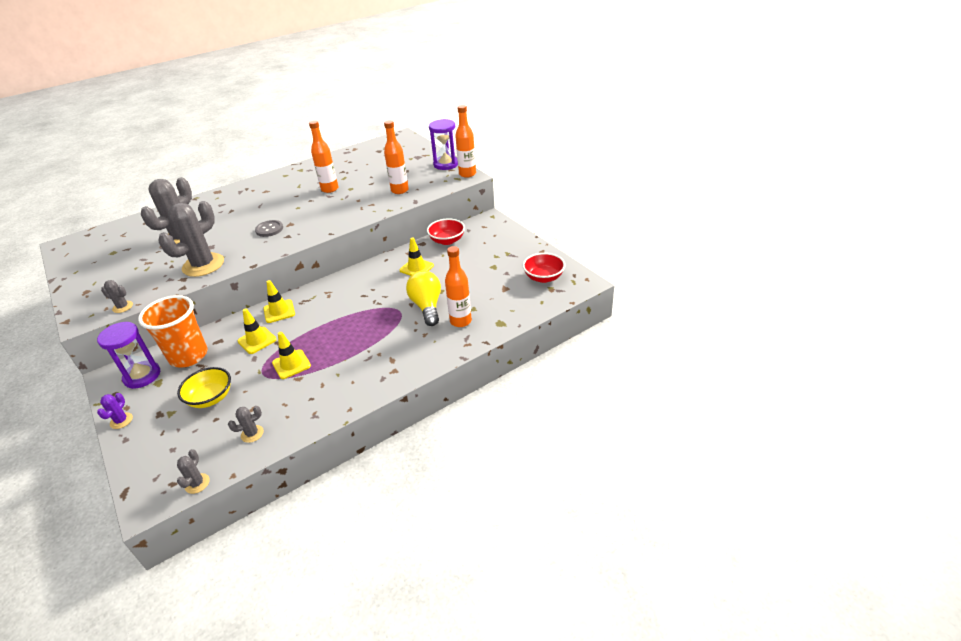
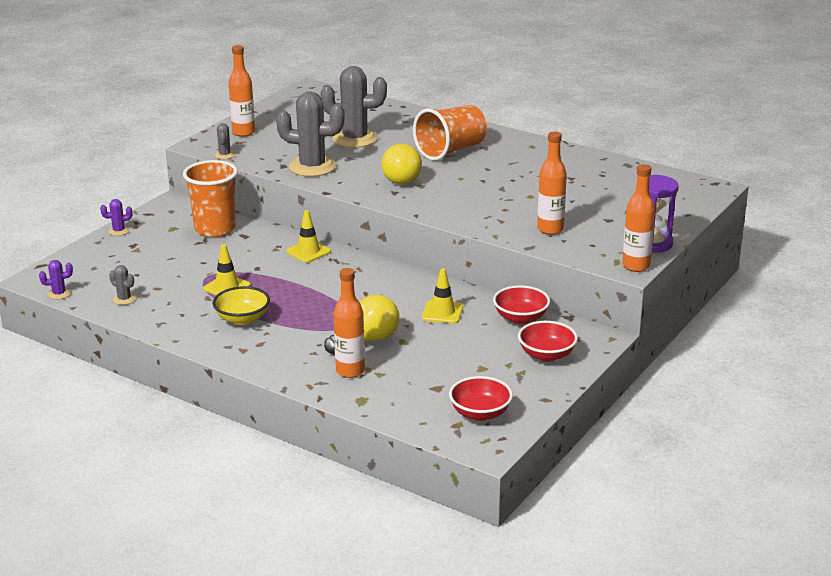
camera: 65 degrees right, 10 degrees down
(142, 376) = (178, 217): purple hourglass -> none
(197, 483) = (59, 294): grey cactus -> purple cactus
(211, 398) = (162, 262): yellow bowl -> yellow bowl (242, 319)
(254, 203) = (451, 150): none -> orange cup
(257, 340) = (255, 256): yellow traffic cone -> none
(269, 229) = (401, 177): grey button -> yellow light bulb
(330, 189) = (518, 184): orange bottle -> orange bottle (243, 132)
(495, 240) = (546, 355): none -> red bowl

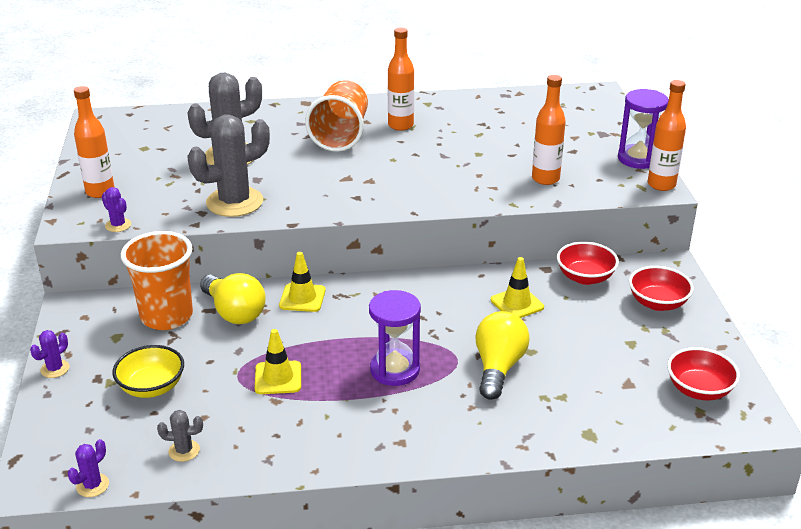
camera: 40 degrees left, 5 degrees up
(224, 155) = (118, 225): grey cactus -> purple cactus
(242, 319) = (348, 406): yellow bowl -> yellow bowl (152, 387)
(300, 313) = (395, 370): none -> purple hourglass
(350, 371) = (533, 408): orange bottle -> orange bottle (400, 125)
(401, 177) = (339, 179): yellow light bulb -> yellow light bulb (234, 312)

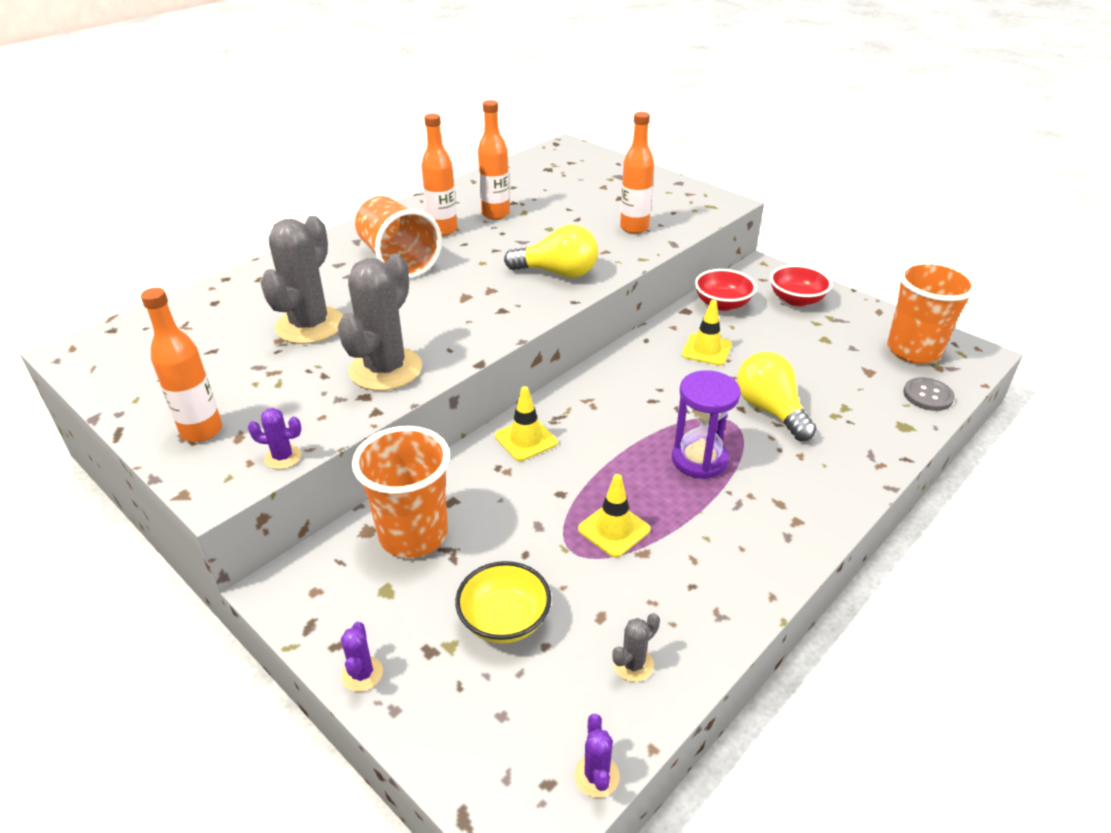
camera: 40 degrees left, 5 degrees up
(234, 312) = (479, 490): yellow light bulb -> yellow light bulb (557, 273)
(638, 159) = (675, 186): purple hourglass -> none
(650, 426) = (928, 396): none -> grey button
(661, 185) = (721, 199): orange bottle -> orange bottle (495, 214)
(699, 390) = (913, 350): red bowl -> orange cup

